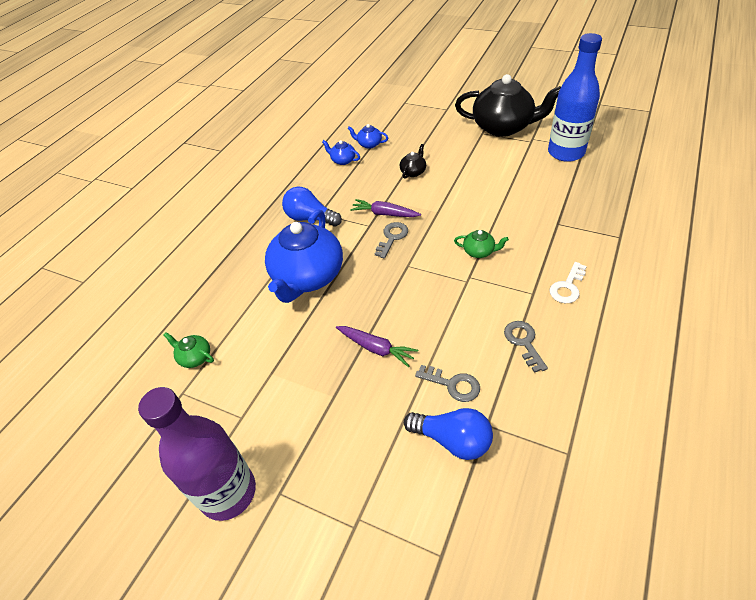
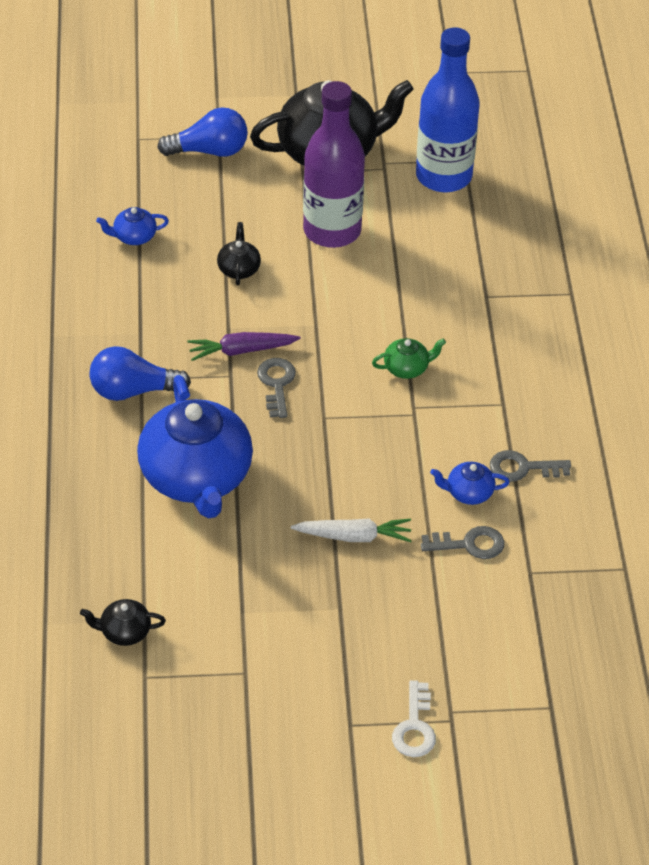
camera: 35 degrees left, 0 degrees up
(195, 357) = (124, 632): green teapot -> black teapot
(228, 492) = (292, 748): purple bottle -> purple bottle (332, 231)
(343, 160) = (111, 278): blue teapot -> blue teapot (468, 493)
(376, 348) = (354, 536): purple carrot -> white carrot
(453, 440) = (502, 601): blue light bulb -> blue light bulb (210, 151)
(524, 342) = (522, 468): grey key -> grey key turned 45 degrees counterclockwise
(567, 287) = (539, 382): white key -> white key (414, 727)

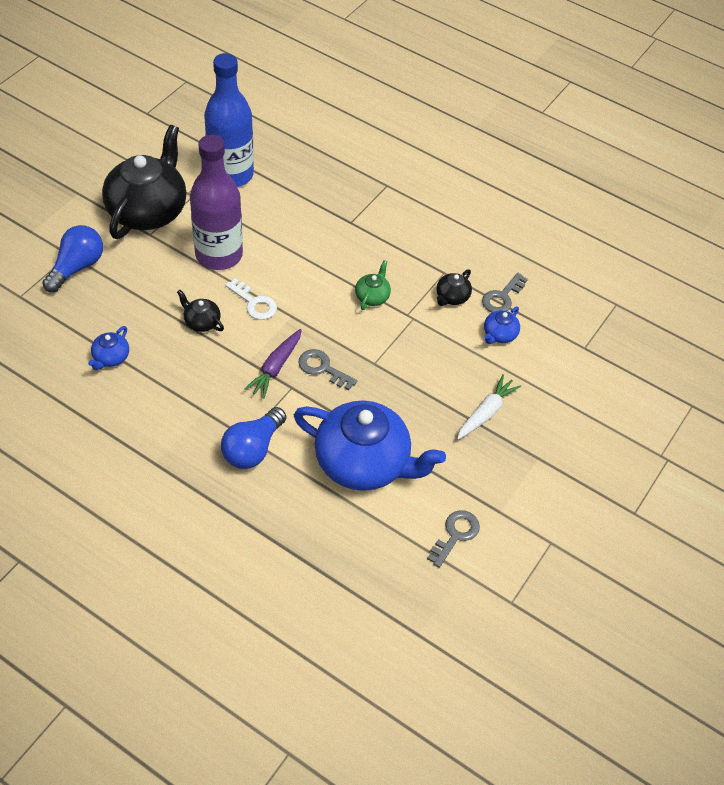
camera: 55 degrees left, 5 degrees up
(124, 632) = (463, 590): black teapot -> black teapot (452, 297)
(414, 727) = (660, 481): white key -> white key (254, 303)
(469, 544) = (540, 361): grey key -> grey key (455, 535)

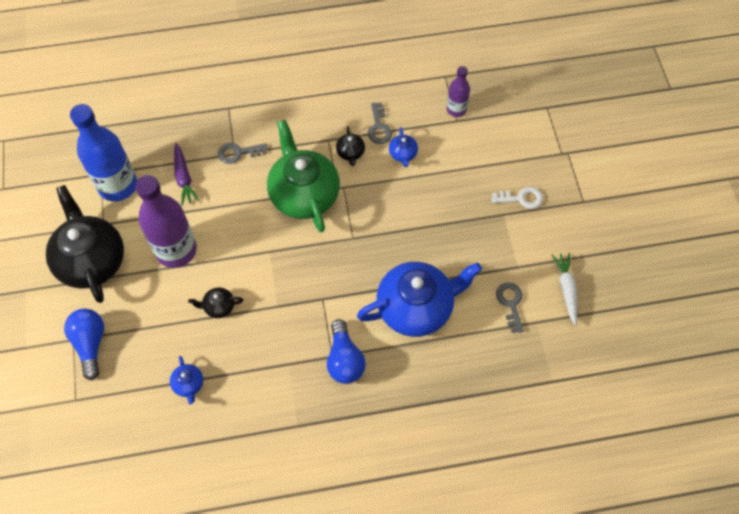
camera: 40 degrees left, 10 degrees up
(254, 303) = (237, 263): white key -> white key (521, 198)
(275, 368) = (299, 295): purple carrot -> purple carrot (184, 178)
(322, 368) = (327, 269): grey key -> grey key (238, 153)
(372, 296) = (304, 194): green teapot -> green teapot, size x2.40
(486, 412) = (448, 211): white carrot -> white carrot (566, 289)
(595, 338) = (456, 109): none -> purple bottle

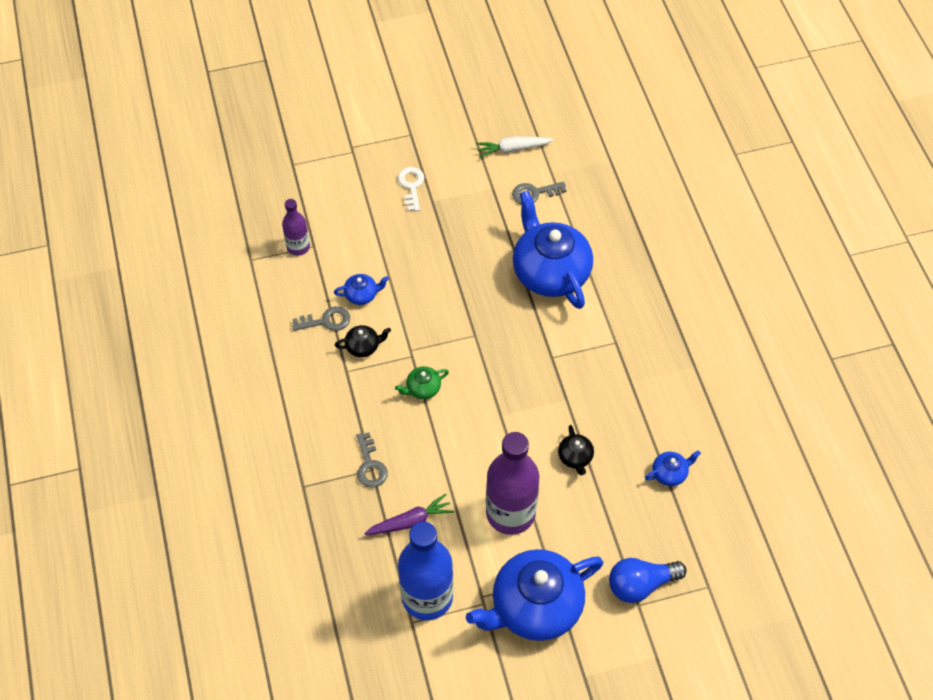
camera: 95 degrees left, 5 degrees down
(91, 260) = (535, 606): black teapot -> blue teapot
(304, 194) = (423, 388): green teapot -> green teapot, size x0.42
(344, 360) = (617, 331): blue light bulb -> none

